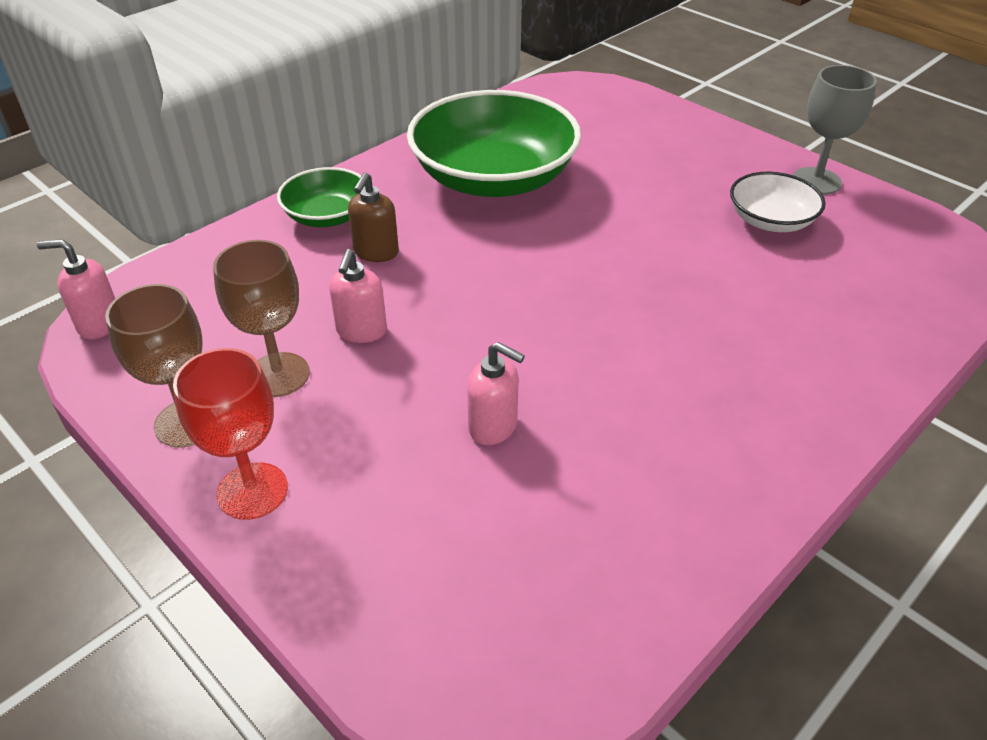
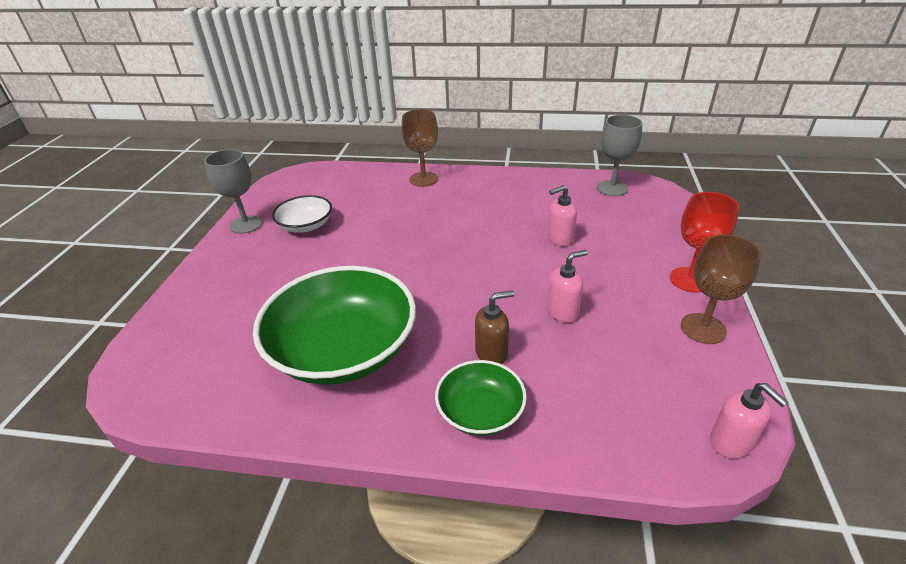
camera: 125 degrees left, 5 degrees down
(278, 375) = (632, 320): brown goblet -> brown goblet (423, 179)
(493, 427) = (559, 239): pink soap dispenser -> pink soap dispenser turned 105 degrees counterclockwise
(570, 630) = (612, 188): none -> grey goblet

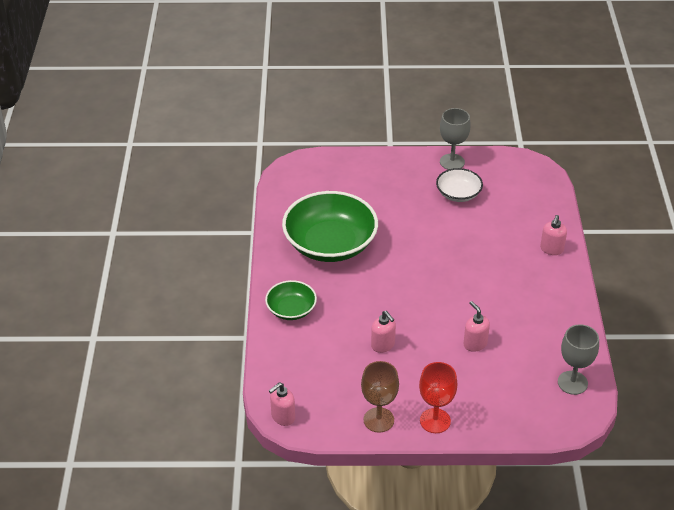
camera: 80 degrees right, 5 degrees up
(423, 179) = (551, 249): brown goblet -> pink soap dispenser
(492, 353) = (337, 311): brown soap dispenser -> none

